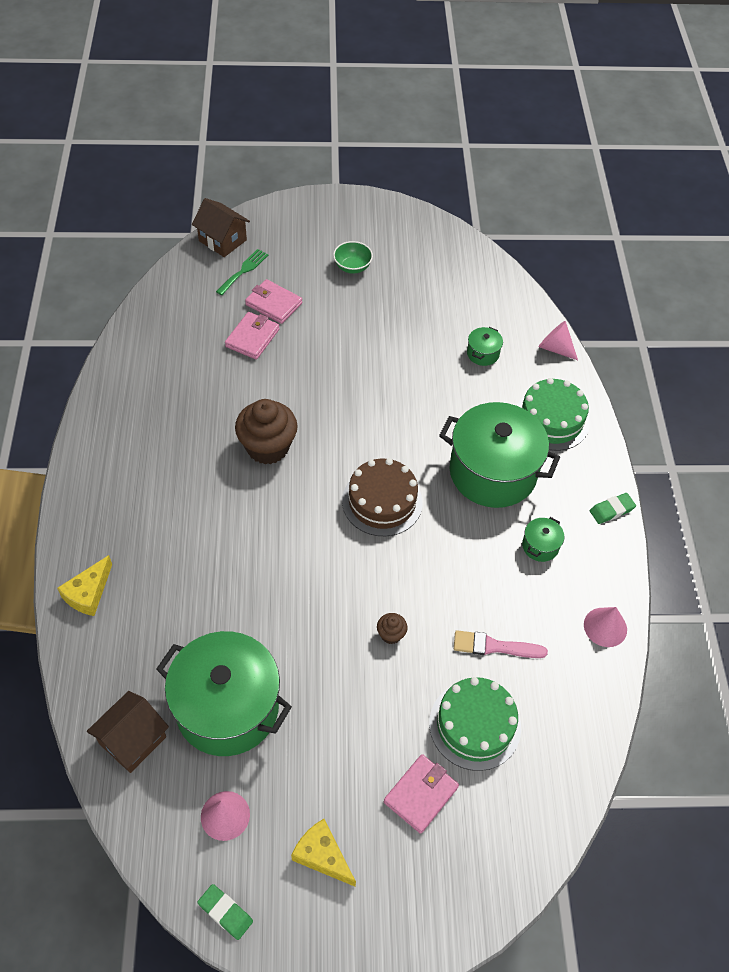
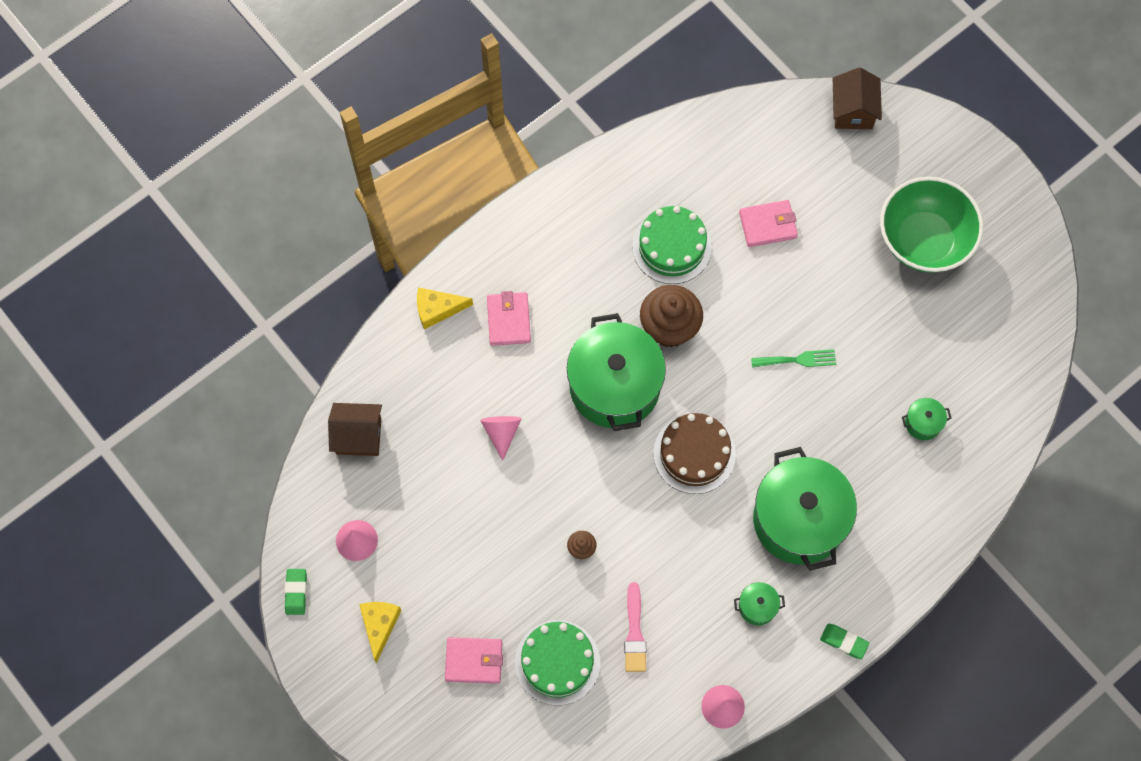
camera: 55 degrees right, 15 degrees up
(227, 708) = (431, 479): green pot -> green pot (614, 386)
(244, 270) = (835, 156): green fork -> green fork (797, 360)
(273, 304) = (820, 211): pink wallet -> pink wallet (508, 320)
(352, 267) = (923, 240): green bowl -> green bowl, size x2.22
(494, 646) = (634, 632): pink brush -> pink brush turned 150 degrees counterclockwise
(551, 419) = (899, 530): green cake -> green cake (672, 247)
(555, 348) = (987, 480): pink cone -> pink cone (501, 432)

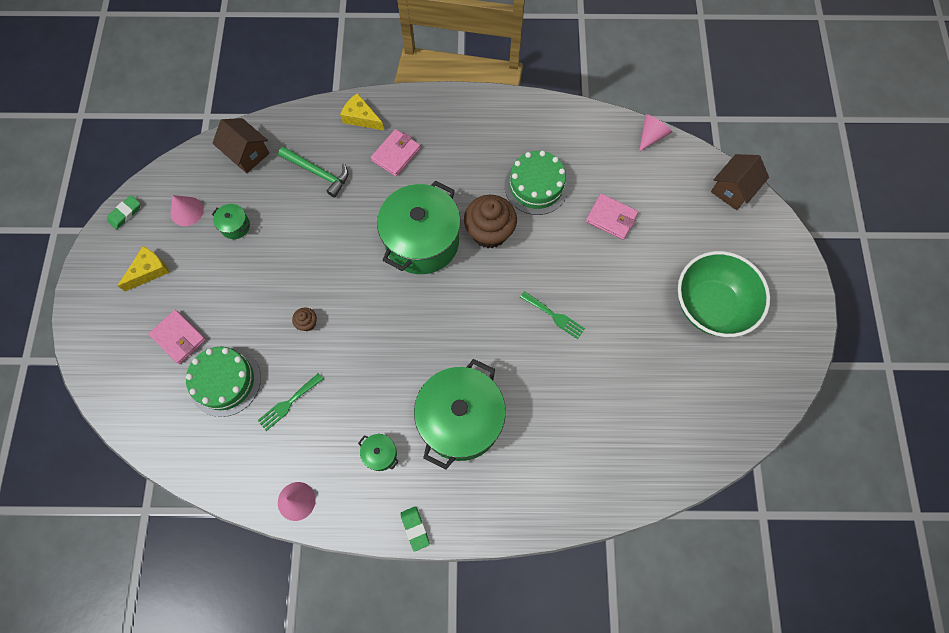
camera: 40 degrees right, 0 degrees up
(450, 399) = (318, 173): none -> green hammer
(501, 432) = (328, 215): pink cone -> pink cone (651, 136)
(634, 632) = (288, 403): pink brush -> green fork
(694, 454) = (432, 322): brown cake -> none
(923, 423) = (604, 425): green pot -> green pot (235, 226)

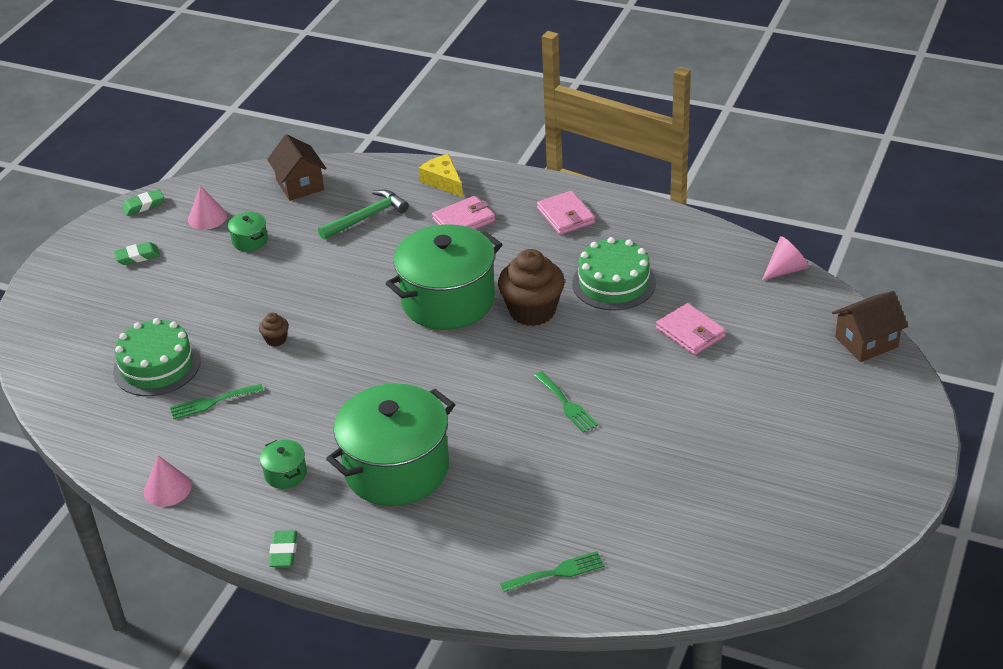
camera: 25 degrees right, 30 degrees down
(149, 271) = (137, 256): yellow cheese -> green eraser
(179, 338) = (133, 318): pink wallet -> pink wallet (566, 216)
(318, 173) = (367, 217): green hammer -> green hammer turned 90 degrees counterclockwise
(616, 475) = (557, 572): none -> green fork
(711, 306) = (774, 444): green bowl -> none

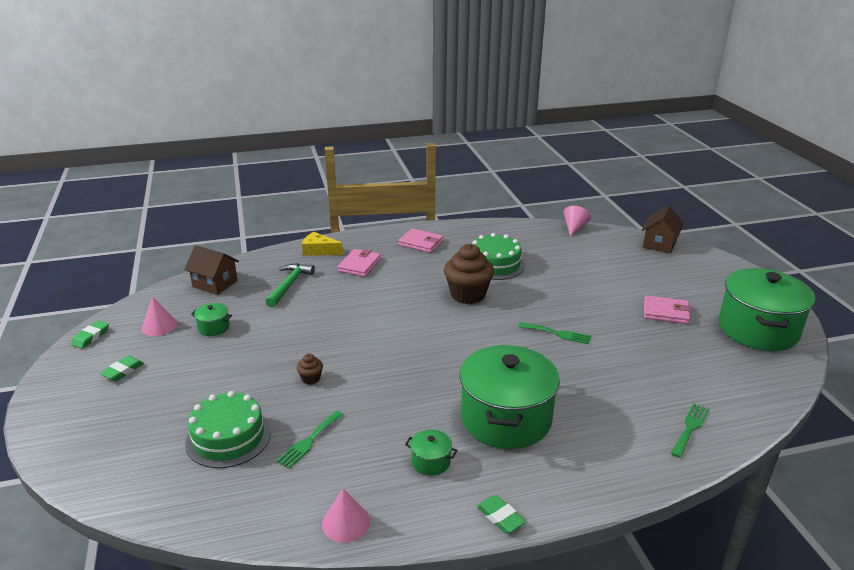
camera: 40 degrees left, 10 degrees down
(448, 300) = (407, 309): green pot -> green pot (758, 329)
(690, 332) = (571, 272): pink wallet -> pink wallet (666, 312)

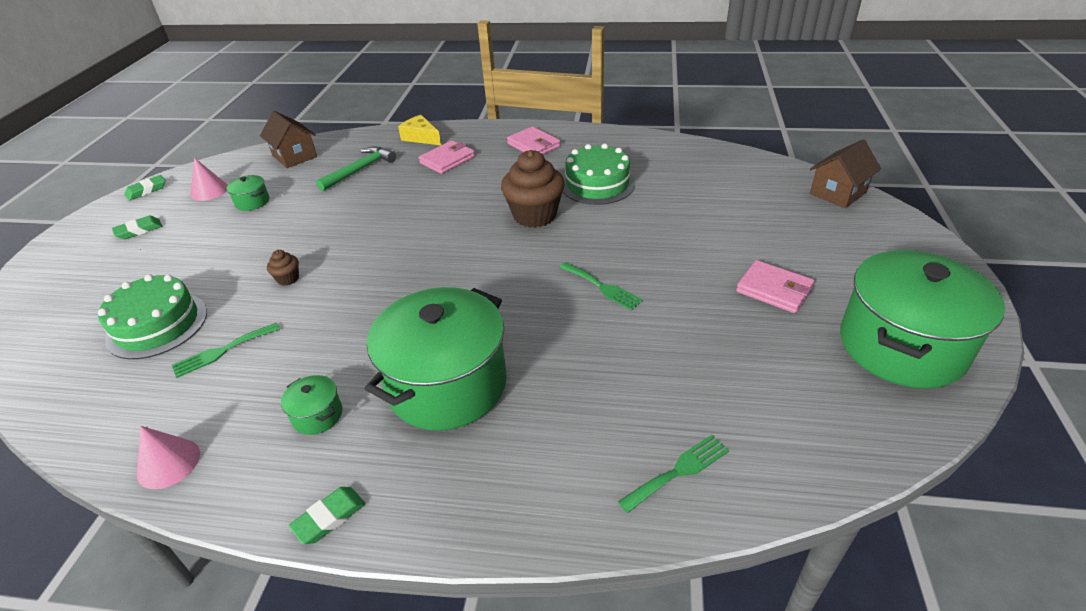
camera: 25 degrees right, 10 degrees up
(500, 517) = (329, 518): green eraser -> green eraser turned 60 degrees clockwise
(574, 228) = (734, 154): pink cone -> none

